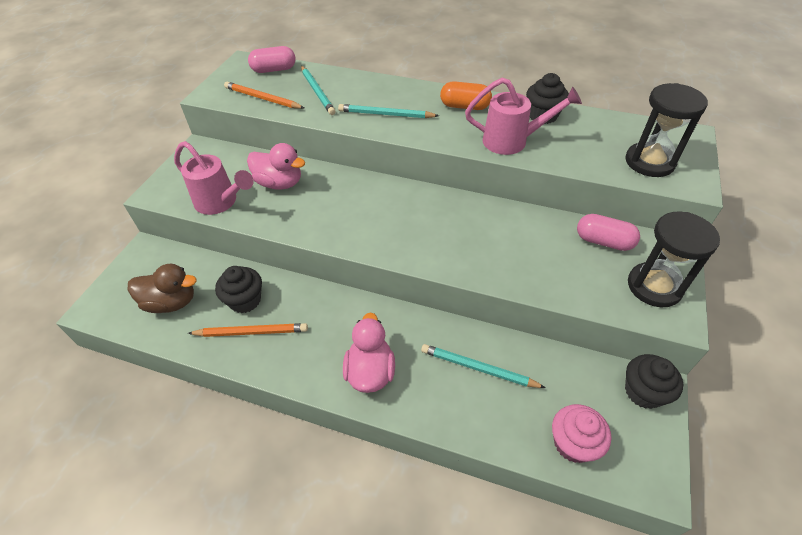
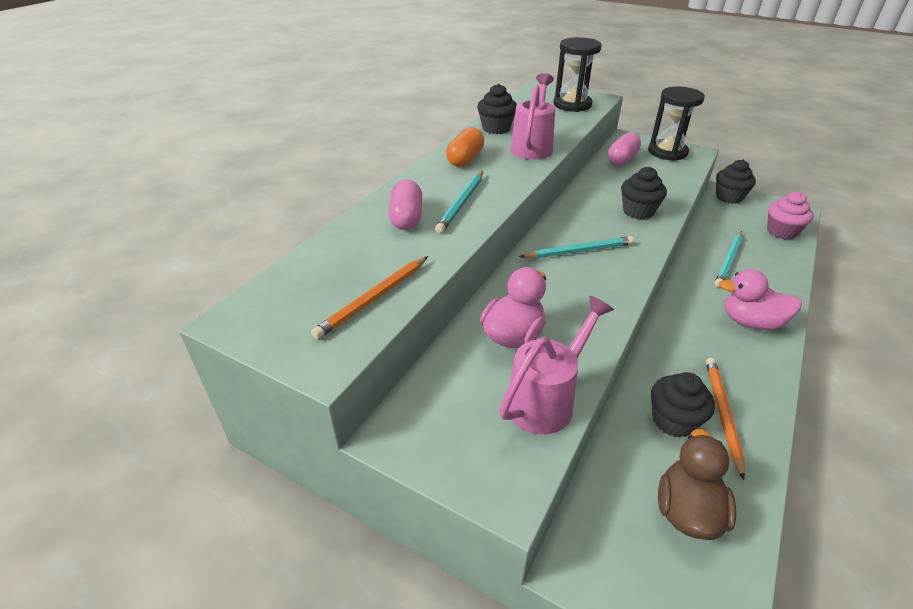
camera: 80 degrees left, 10 degrees down
(274, 70) = (291, 285): pink capsule -> pink capsule (406, 218)
(317, 92) = (383, 248): turquoise pencil -> turquoise pencil (579, 251)
(481, 253) = (638, 211): none -> black cupcake

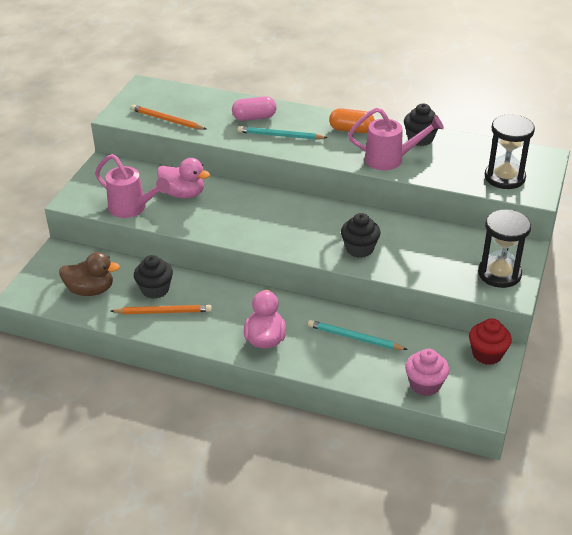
camera: 80 degrees right, 0 degrees up
(579, 251) = (285, 217): turquoise pencil -> none
(622, 159) = (464, 242): pink capsule -> none
(729, 197) = (487, 354): black cupcake -> red cupcake

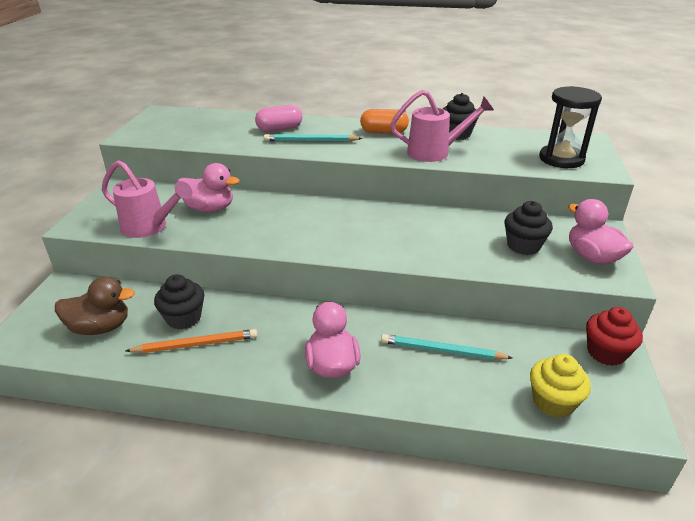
camera: 10 degrees left, 5 degrees down
(167, 120) = (185, 136): orange pencil -> none
(359, 249) = (424, 246): black cupcake -> black cupcake (523, 246)
(425, 385) = (553, 402): pink cupcake -> yellow cupcake
(499, 274) = (592, 257): black hourglass -> pink duck

